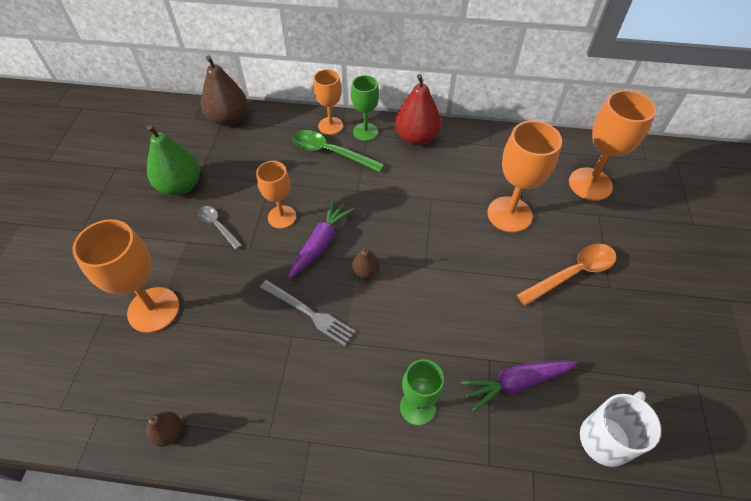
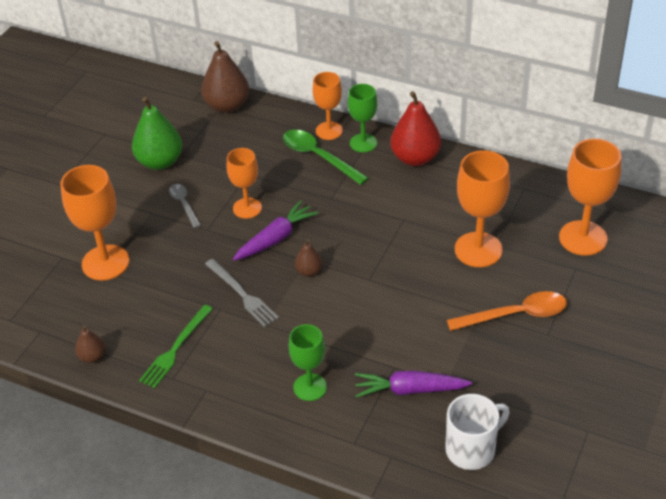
camera: 20 degrees right, 10 degrees down
(260, 397) = (175, 348): none -> green fork

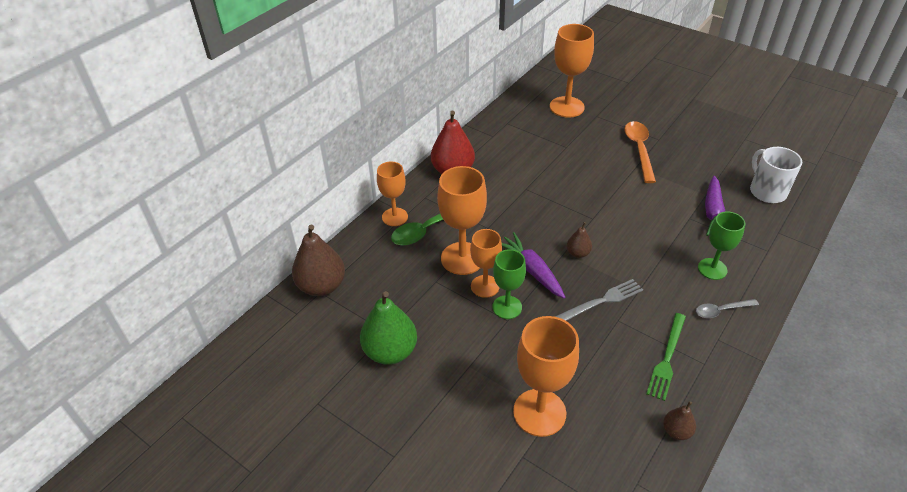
camera: 80 degrees left, 0 degrees up
(175, 348) = (667, 358): green fork -> green fork turned 75 degrees clockwise
(184, 204) = (465, 335): grey spoon -> grey spoon (721, 310)
(363, 143) = (421, 198): green goblet -> green goblet (507, 307)
(478, 250) = (569, 155): orange goblet -> orange goblet (462, 258)

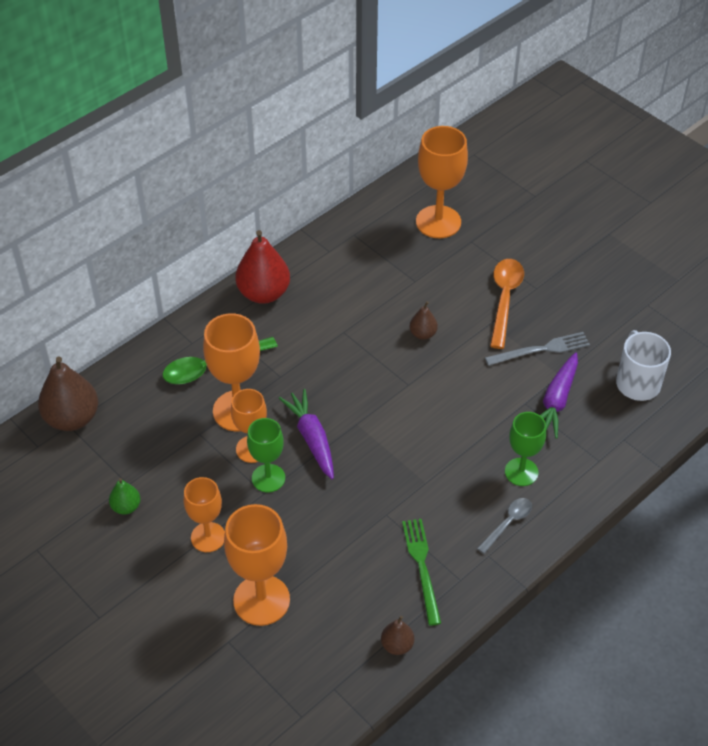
camera: 10 degrees right, 5 degrees up
(390, 351) = (126, 507): green pear -> green pear, size x0.51
(395, 217) = (177, 345): orange goblet -> orange goblet (208, 537)
(578, 253) = (373, 426): brown pear -> brown pear (423, 334)
(601, 301) = (375, 489): grey fork -> grey fork (541, 349)
(667, 358) = (422, 567): green fork -> green fork turned 135 degrees clockwise
(721, 310) = (508, 523): grey spoon -> grey spoon turned 135 degrees clockwise

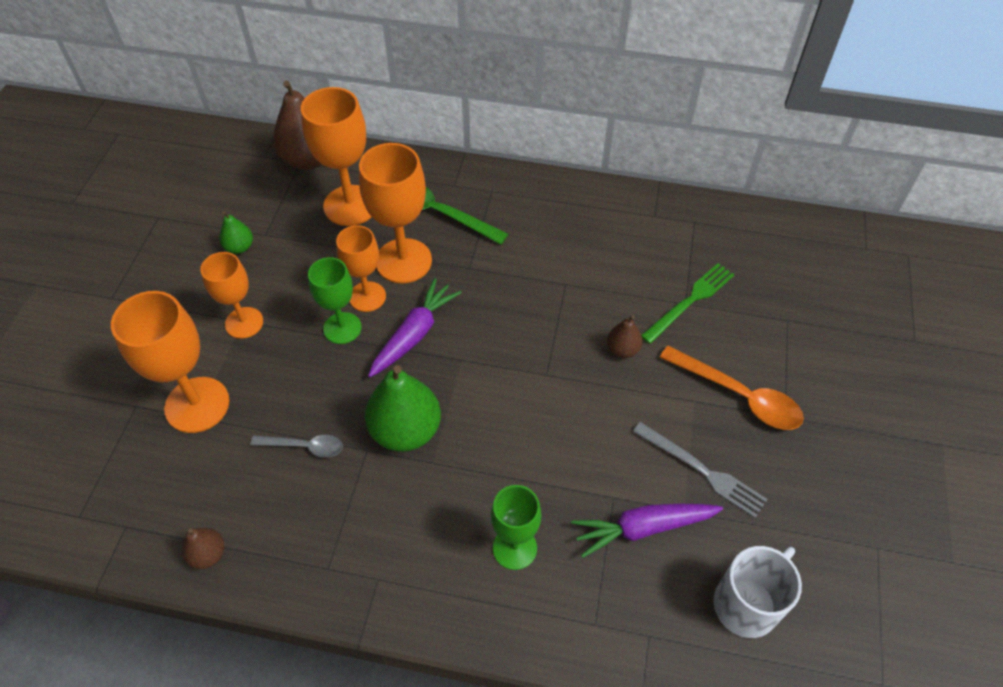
camera: 55 degrees right, 5 degrees up
(263, 293) = (556, 199): red pear -> none
(388, 484) = (405, 430): none -> green pear
(422, 567) = (321, 521): green fork -> green fork (690, 301)
(438, 222) = (783, 278): orange goblet -> orange goblet (350, 205)
(504, 299) = (738, 395): orange spoon -> orange spoon turned 60 degrees clockwise
(508, 523) = (434, 574): grey spoon -> grey spoon (304, 446)

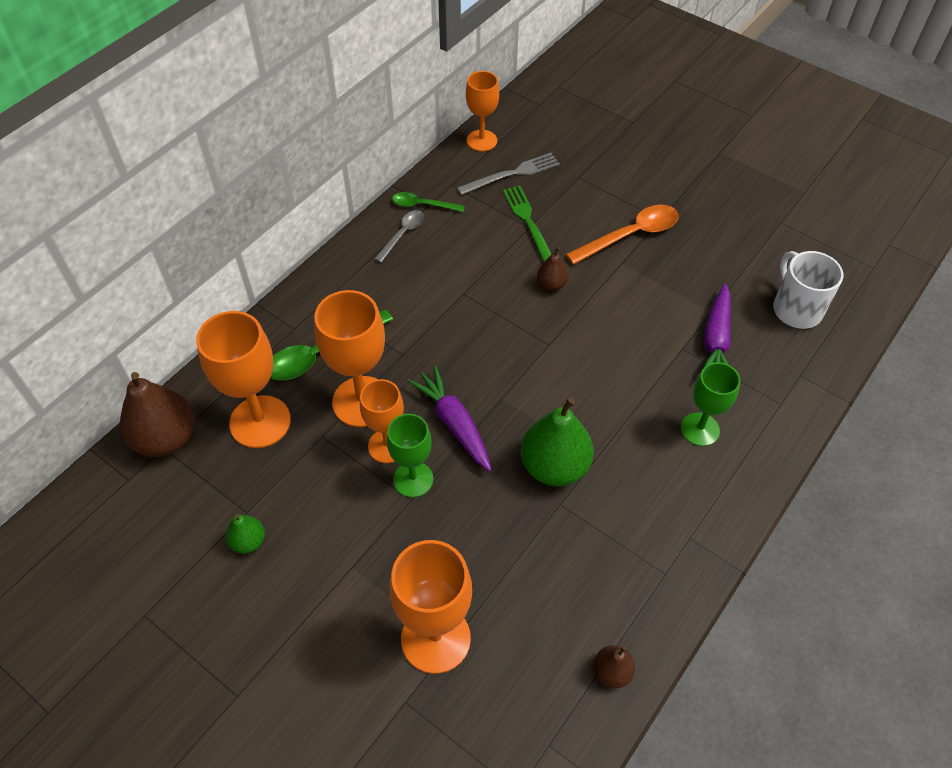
camera: 65 degrees left, 0 degrees up
(244, 323) = (355, 565): orange goblet -> orange goblet (481, 141)
(304, 446) = (532, 554): grey spoon -> grey spoon (402, 234)
(652, 211) = (423, 205): none -> green spoon
(702, 471) = (683, 285): grey fork -> grey fork (512, 174)

